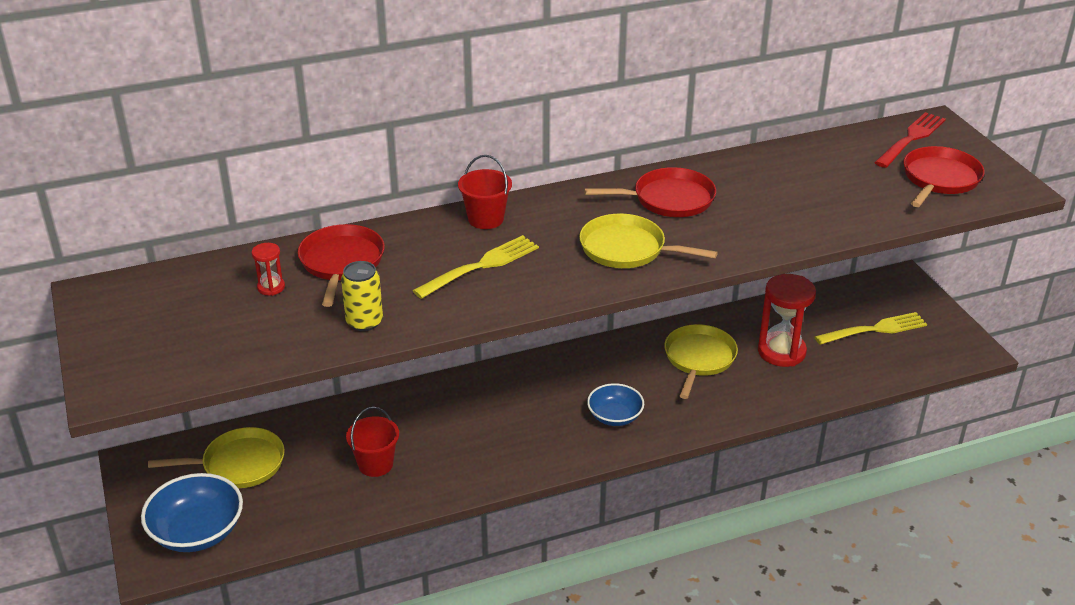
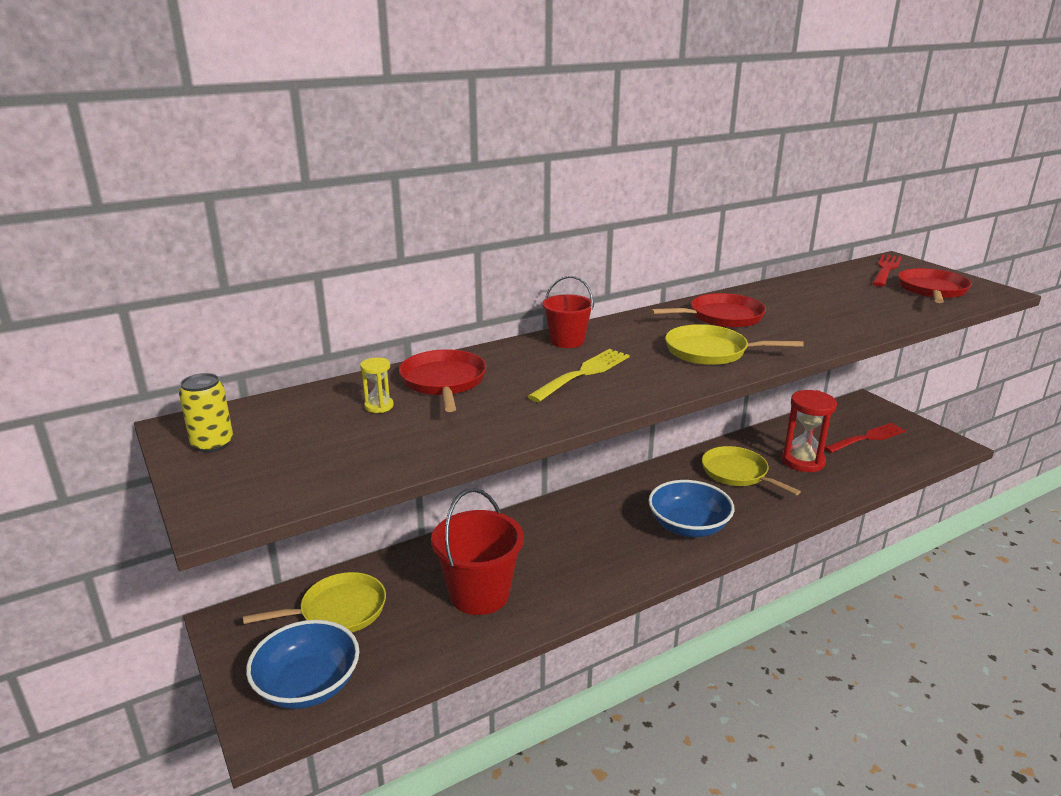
camera: 10 degrees left, 10 degrees down
(271, 287) = (379, 406): red hourglass -> yellow hourglass
(364, 322) = (490, 426): yellow can -> yellow can (212, 444)
(375, 464) = (479, 594): red bucket -> red bucket, size x1.70
(615, 416) = (688, 526): blue bowl -> blue bowl, size x1.57
(699, 358) = (737, 473): yellow pan -> yellow pan turned 45 degrees counterclockwise
(874, 330) = (866, 438): yellow fork -> red fork

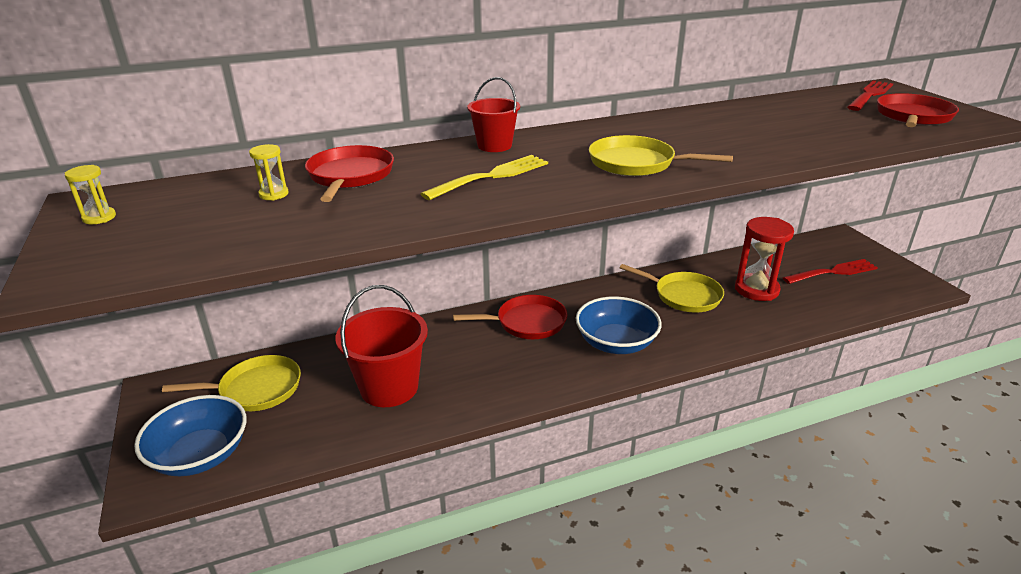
camera: 10 degrees right, 5 degrees up
(212, 444) = (99, 218): yellow can -> yellow hourglass
(722, 317) = (667, 131): red pan -> red pan (527, 322)
(737, 473) = (684, 296): yellow pan -> yellow pan turned 150 degrees clockwise

